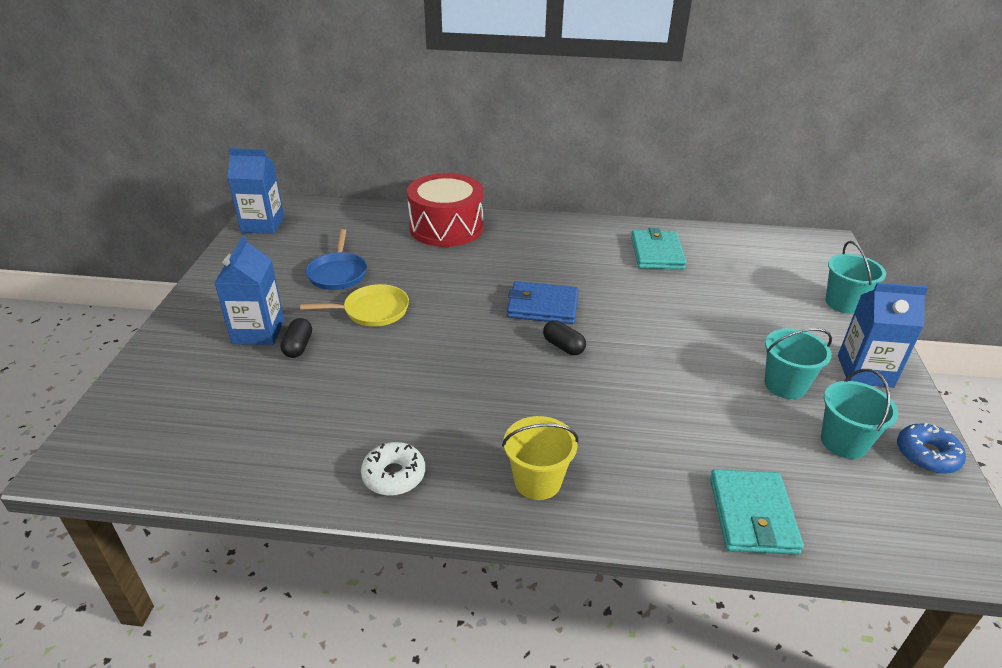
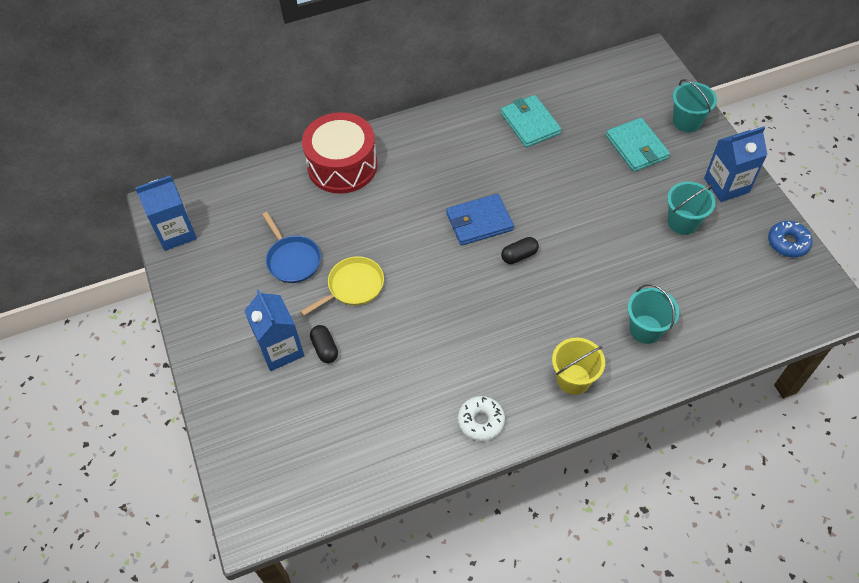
camera: 25 degrees left, 20 degrees up
(563, 346) = (519, 255): black capsule -> black capsule turned 45 degrees counterclockwise
(752, 515) = (710, 339): turquoise wallet -> turquoise wallet (636, 147)
(843, 442) = (737, 255): turquoise bucket -> turquoise bucket (645, 329)

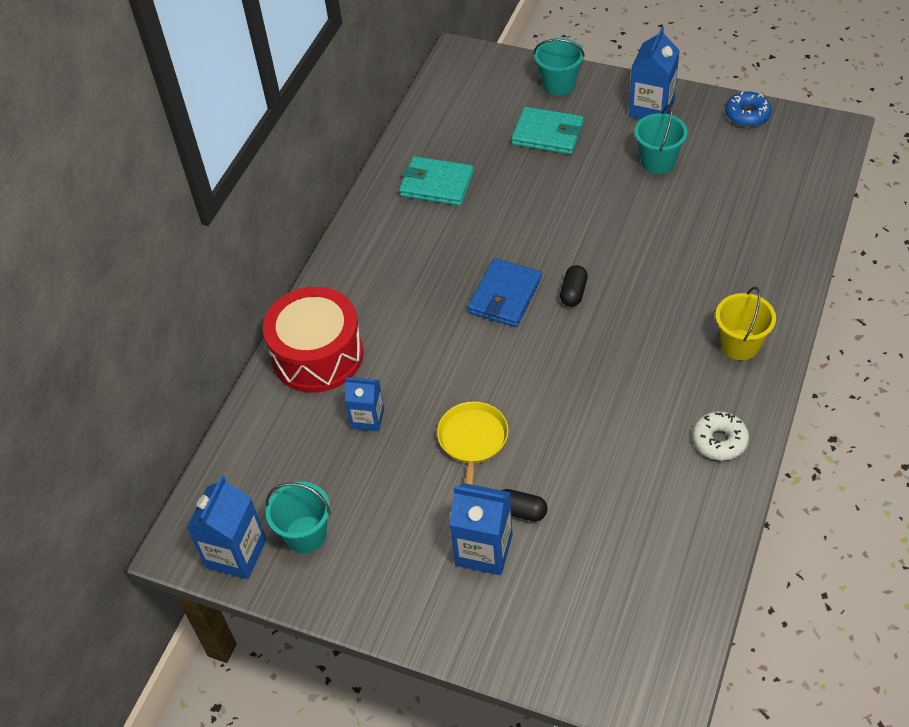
camera: 45 degrees left, 5 degrees down
(292, 259) = (386, 471): blue pan -> none
(320, 223) = (368, 418): none -> blue carton
(645, 329) = (738, 261): turquoise bucket -> turquoise bucket (305, 534)

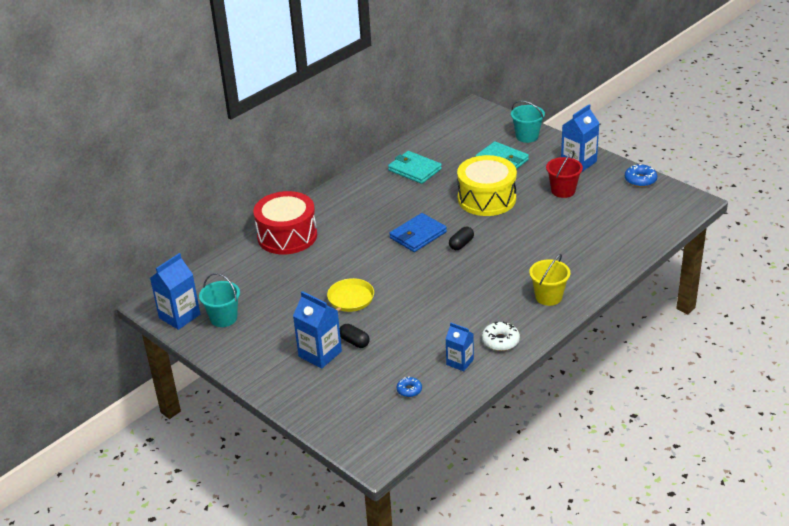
camera: 20 degrees right, 15 degrees down
(368, 418) = (295, 273): blue carton -> blue carton (460, 362)
(564, 205) = (486, 198): none -> yellow drum
(645, 569) = (409, 390): none -> blue donut
(658, 161) = (563, 191): turquoise bucket -> red bucket

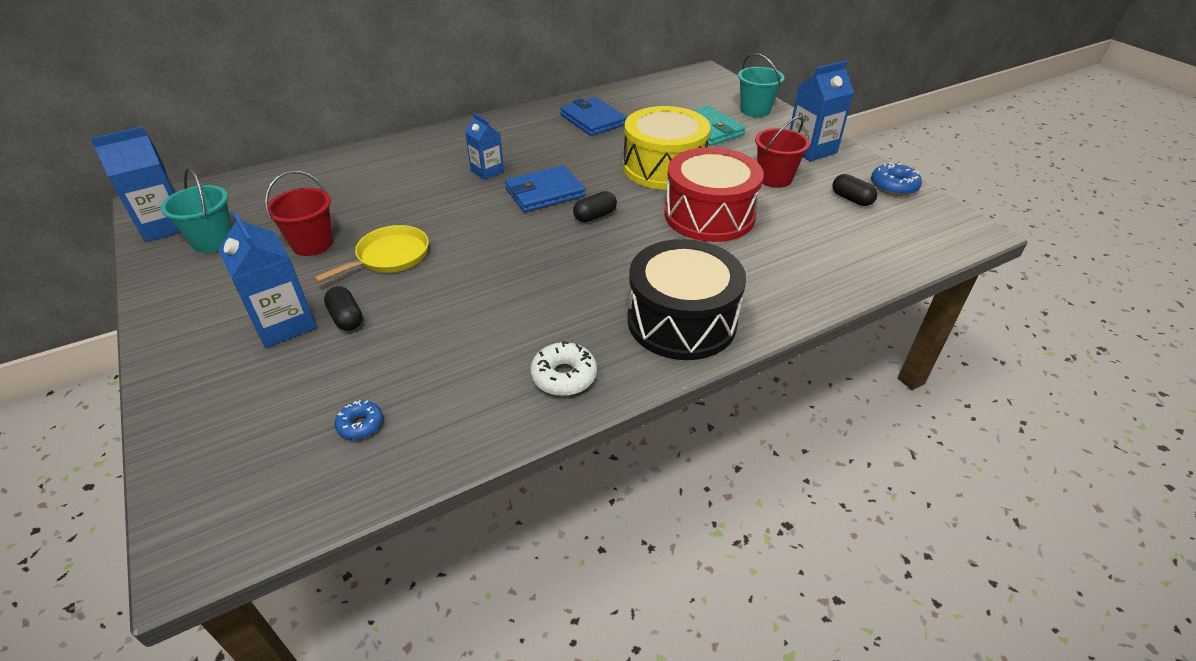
camera: 15 degrees right, 5 degrees up
(287, 236) = (384, 160): red drum -> red drum (709, 215)
(292, 305) = (312, 244): none -> red bucket
(414, 170) = (593, 120): turquoise wallet -> blue wallet
(460, 362) = (475, 396): blue carton -> blue carton (487, 171)
(548, 297) = (681, 321): yellow bucket -> black drum
(617, 195) = (851, 199): none -> black capsule

